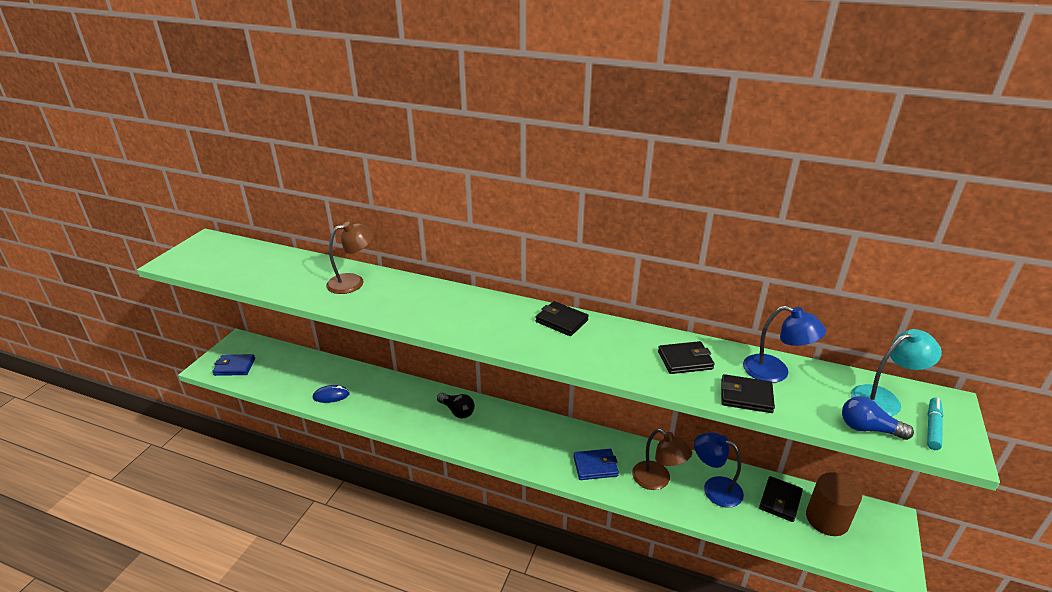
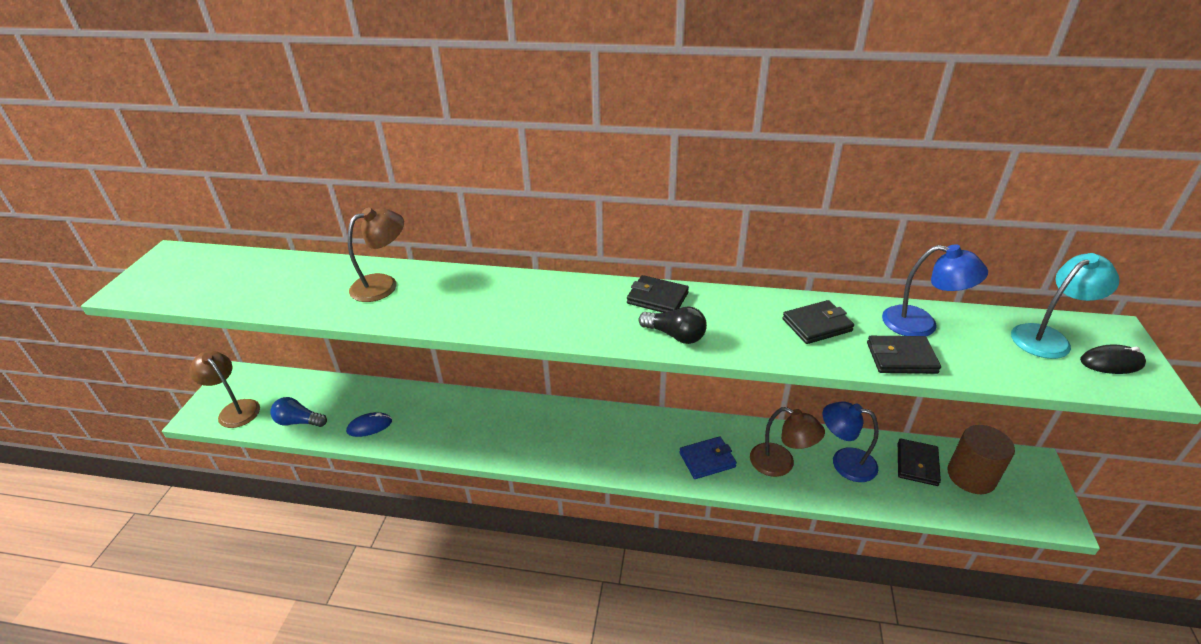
camera: 10 degrees left, 5 degrees up
(234, 367) = (235, 409): blue wallet -> brown lamp
(457, 411) = (529, 421): black light bulb -> black light bulb (675, 335)
(868, 429) = (1046, 375): blue light bulb -> blue light bulb (299, 421)
(932, 427) = (1111, 363): turquoise marker -> black mouse

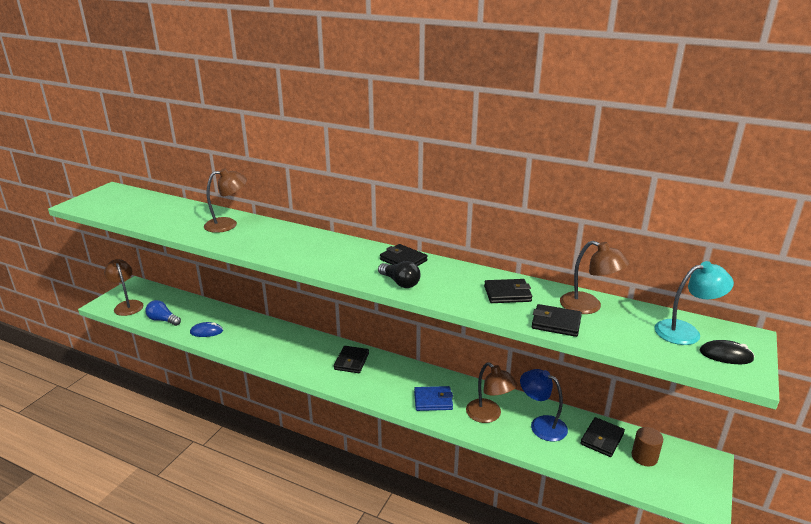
camera: 15 degrees right, 10 degrees down
(582, 427) = (351, 361): none -> black wallet
(921, 324) = (588, 306): blue lamp -> brown lamp
(971, 476) = (644, 457): brown cylinder -> brown cylinder, size x0.65

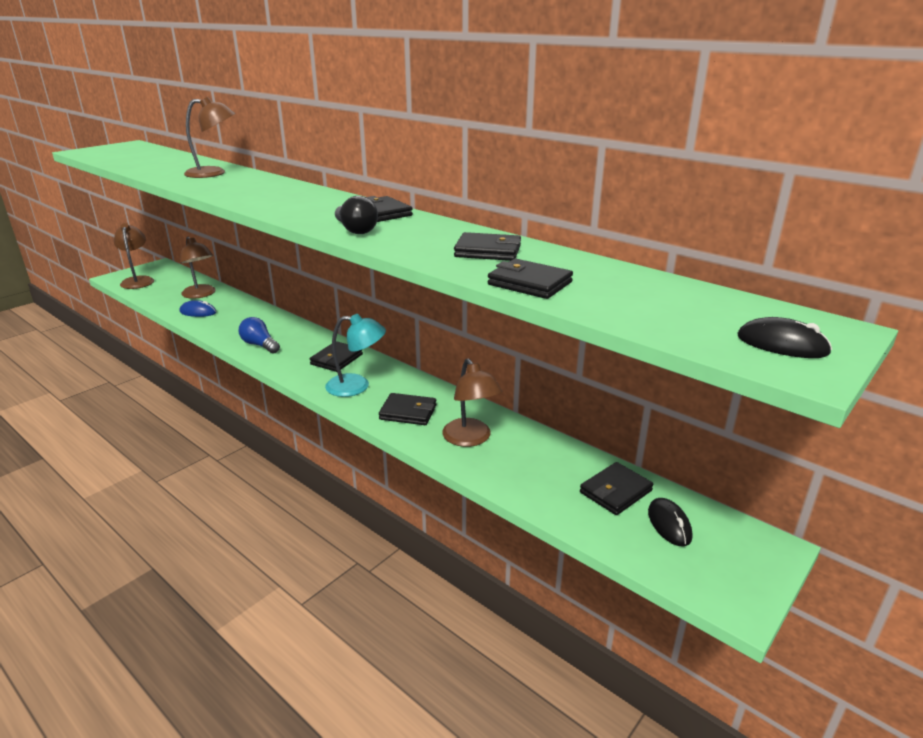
camera: 15 degrees right, 0 degrees up
(163, 320) = (162, 297): blue light bulb -> blue light bulb (260, 345)
(433, 400) = (408, 412): blue wallet -> black wallet
(541, 425) = (536, 461): blue lamp -> none
(588, 306) = (595, 273): brown lamp -> brown lamp (201, 294)
(644, 457) = (669, 524): brown cylinder -> black mouse
(685, 331) = (731, 312): turquoise lamp -> turquoise lamp (357, 386)

